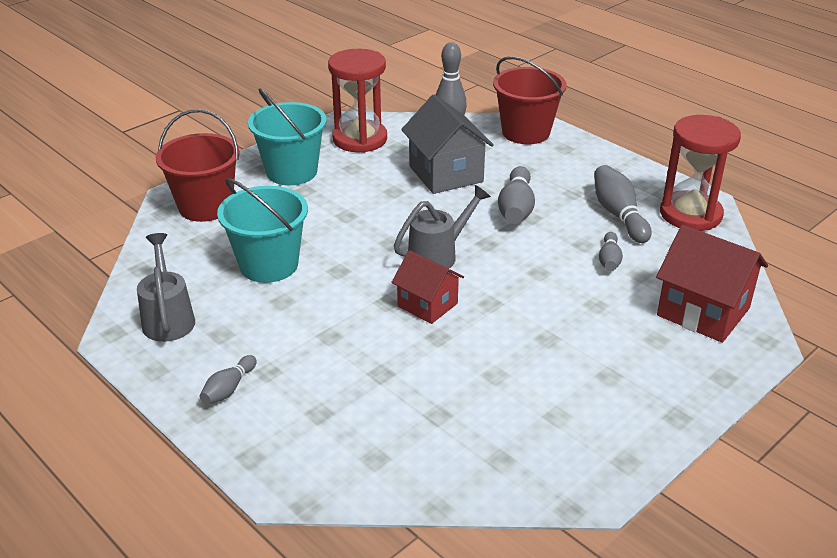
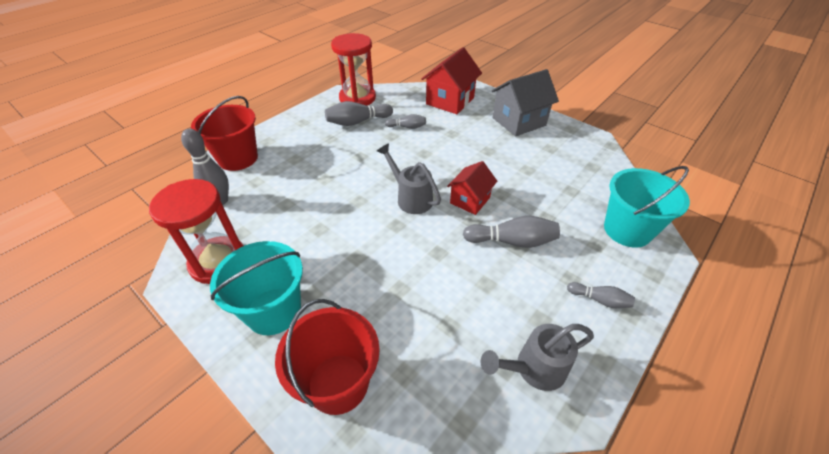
camera: 95 degrees left, 10 degrees up
(269, 265) = (438, 302): turquoise bucket -> turquoise bucket (627, 230)
(446, 174) = (296, 199): grey house -> grey house (518, 121)
(516, 208) = (349, 162): grey bowling pin -> grey bowling pin (512, 241)

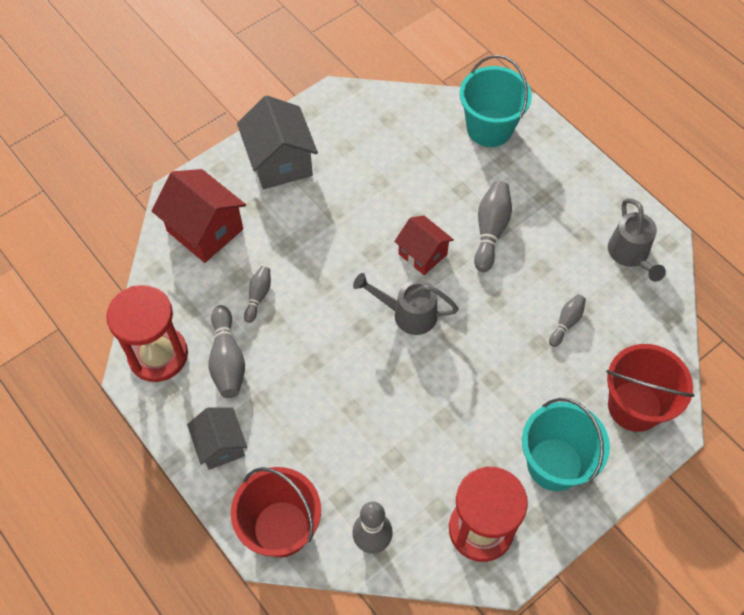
camera: 80 degrees left, 15 degrees up
(298, 127) = (221, 445): none -> grey house
(411, 198) = (408, 314): grey watering can -> grey watering can turned 45 degrees clockwise
(599, 300) = (568, 184): grey bowling pin -> grey bowling pin (566, 323)

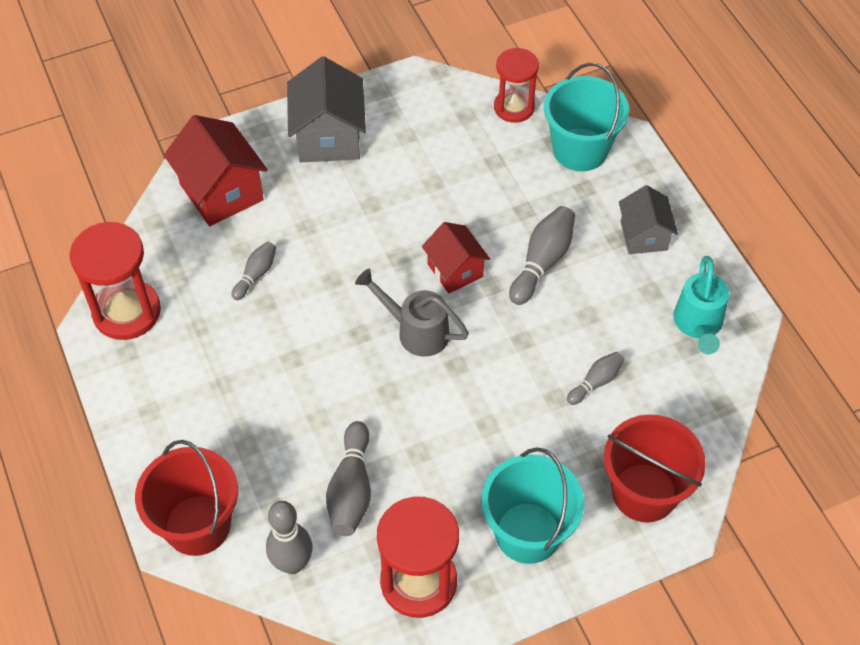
camera: 15 degrees right, 5 degrees down
(221, 445) = (162, 422): grey house -> grey house (643, 236)
(227, 360) = (199, 334): grey bowling pin -> grey bowling pin (351, 489)
(424, 103) = (514, 107): none -> red hourglass
(630, 255) = (698, 324): grey watering can -> turquoise watering can

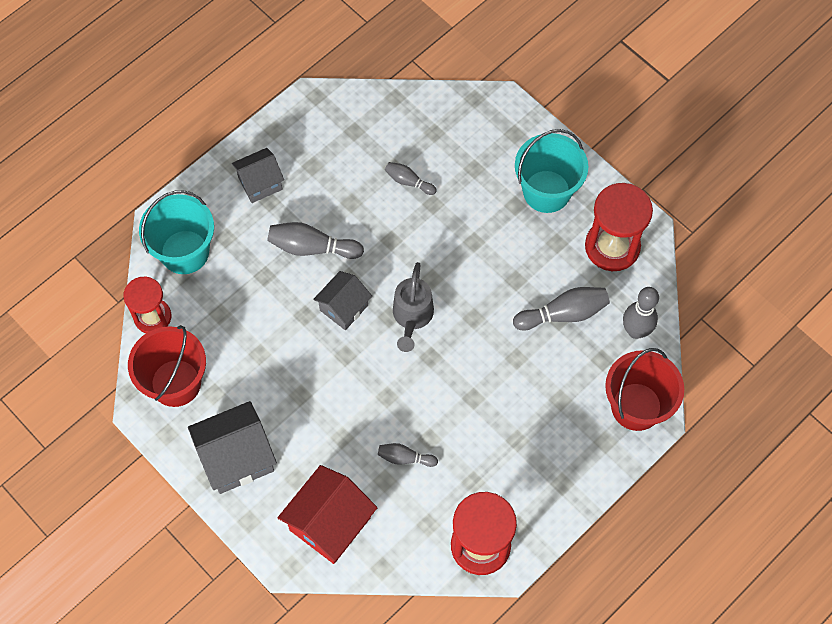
camera: 110 degrees left, 10 degrees up
(455, 270) = (344, 308): red house -> grey house
(644, 492) = (485, 129): red bucket -> red bucket (176, 383)
(698, 324) = (331, 128): turquoise watering can -> none

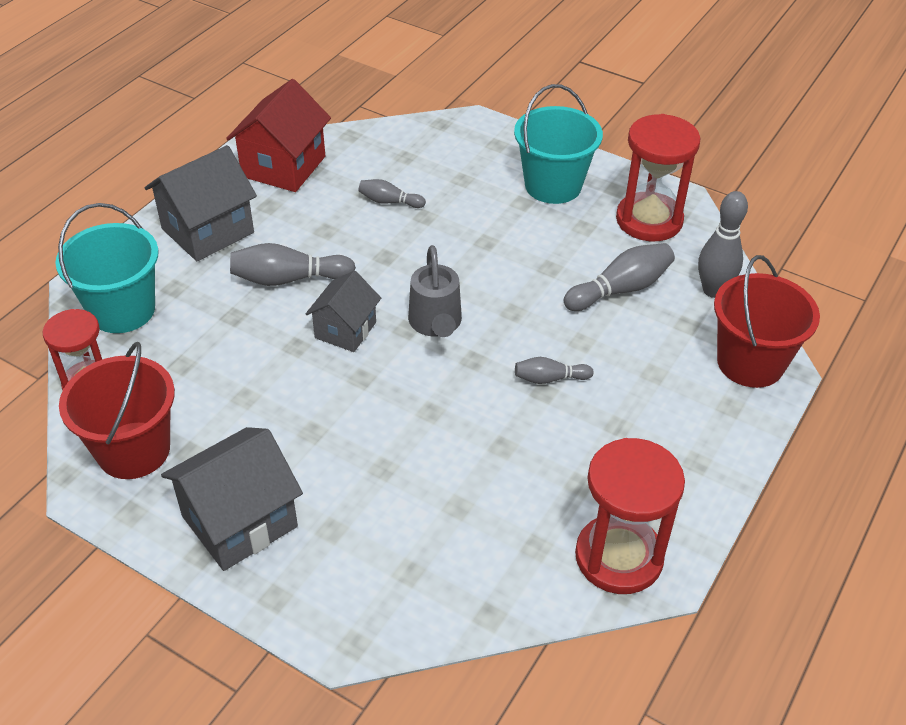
camera: 15 degrees left, 20 degrees down
(260, 183) = (207, 231): grey house -> grey house, size x1.58
(329, 524) = (396, 575): red house -> red house (283, 167)
(405, 458) = (477, 474): grey bowling pin -> grey bowling pin (550, 379)

